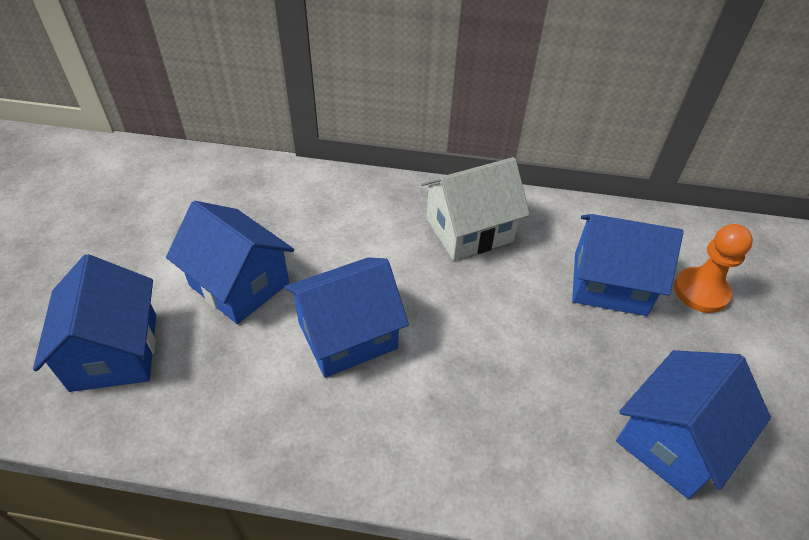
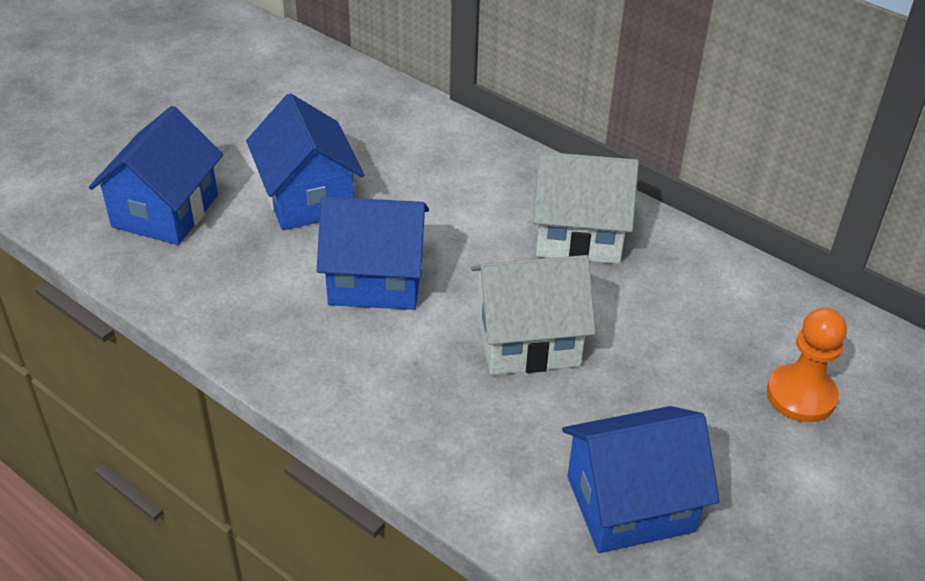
camera: 30 degrees right, 5 degrees down
(499, 334) = (527, 340): none -> white house
(609, 284) = (695, 345): blue house -> none

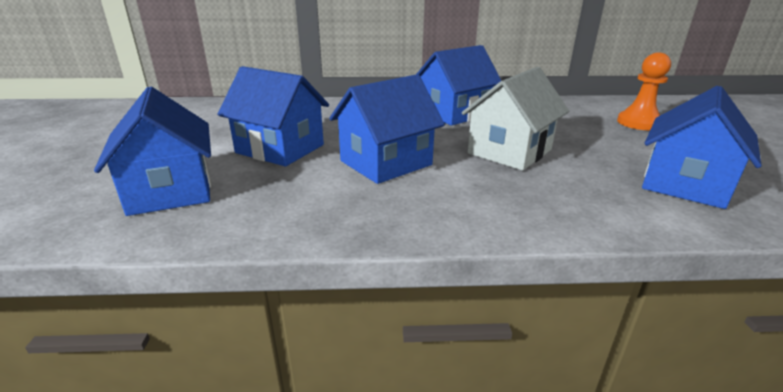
camera: 40 degrees left, 15 degrees down
(579, 235) = (454, 113): white house -> blue house

